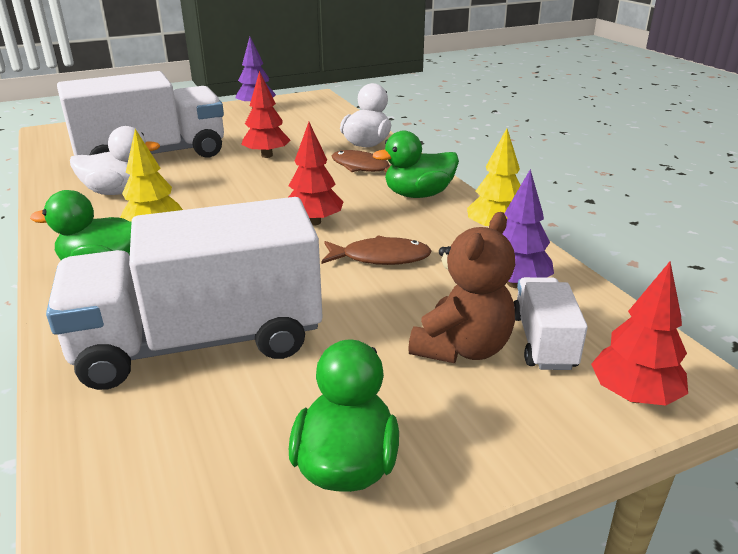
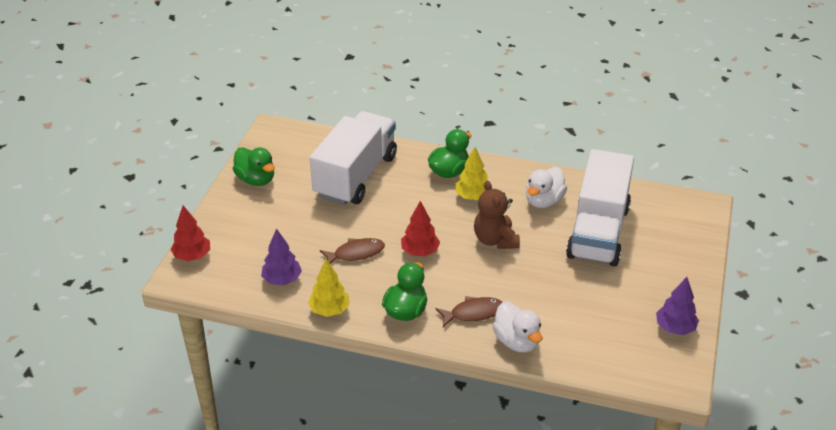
camera: 130 degrees right, 10 degrees up
(267, 155) = (545, 281): red tree -> none
(381, 258) = (356, 253): brown fish -> brown fish turned 150 degrees counterclockwise
(462, 348) = (267, 234): brown teddy bear -> brown teddy bear (495, 240)
(543, 341) = (242, 257): white truck -> none

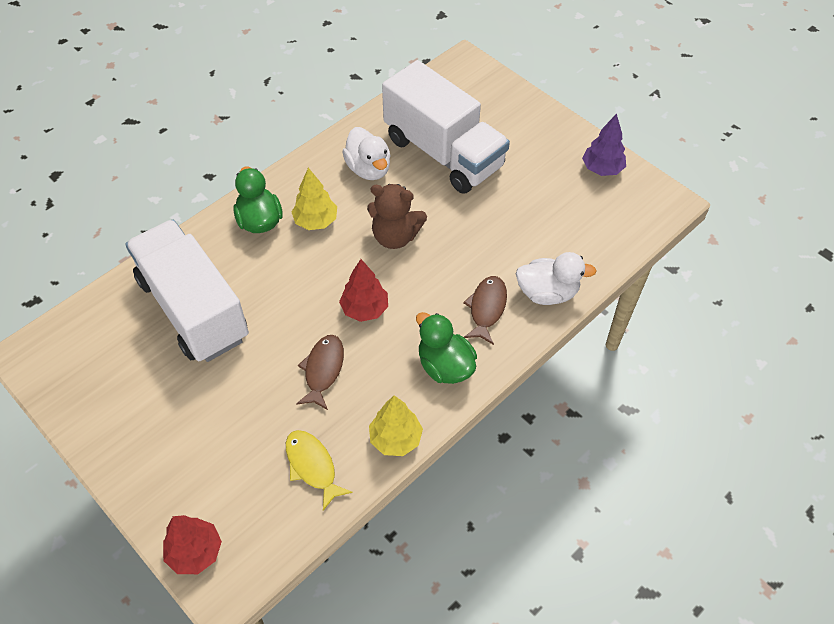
camera: 60 degrees left, 15 degrees up
(256, 179) = (110, 415): green duck -> none
(282, 280) = (312, 466): purple tree -> yellow fish

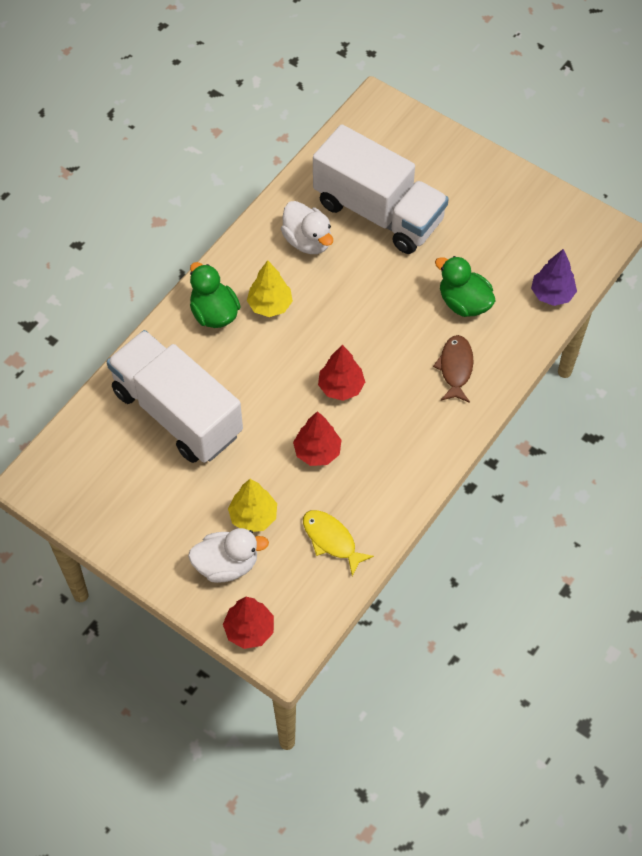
camera: 10 degrees left, 5 degrees up
(323, 370) = (317, 451): brown fish -> red tree
(395, 236) = (352, 309): brown teddy bear -> none
(395, 439) = (399, 503): yellow tree -> yellow tree (253, 516)
(445, 366) = (429, 430): green duck -> green duck (464, 303)
(547, 293) = (509, 344): white duck -> white duck (227, 564)
(602, 169) = (538, 206): purple tree -> purple tree (552, 294)

